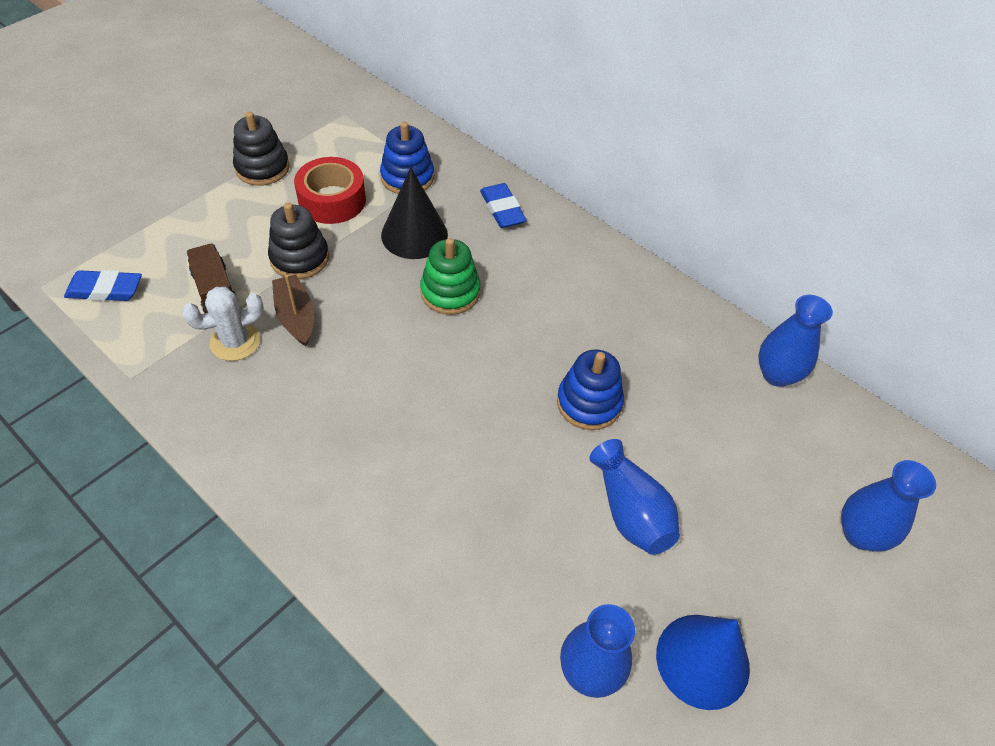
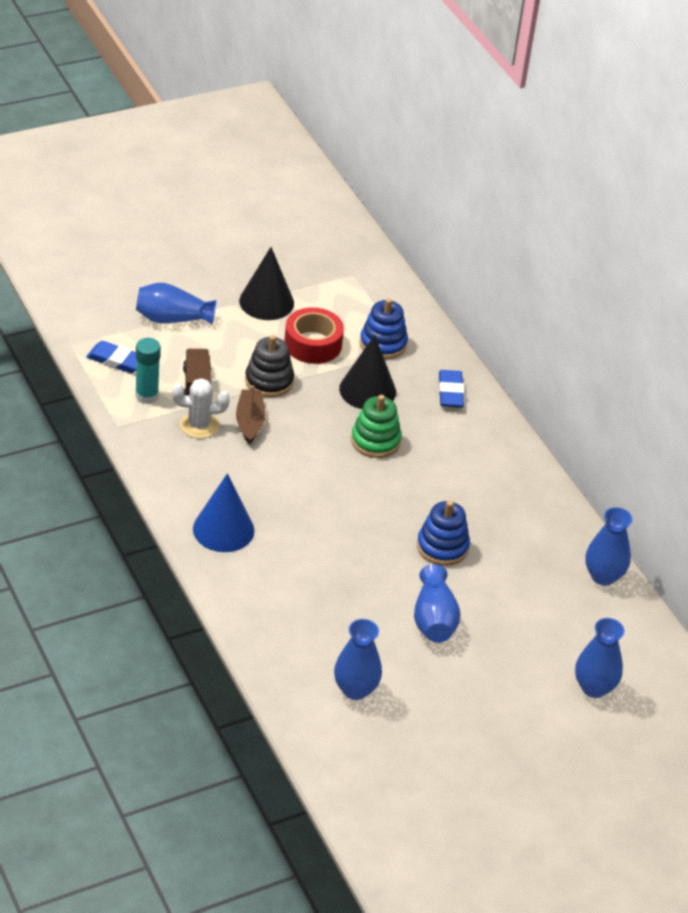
camera: 20 degrees right, 10 degrees down
(156, 324) = (146, 396): none -> turquoise glue stick
(160, 218) = (172, 319): none -> blue vase
(262, 168) = (266, 302): black stacking toy -> black cone
(702, 660) = (433, 710): blue cone -> blue cone (223, 529)

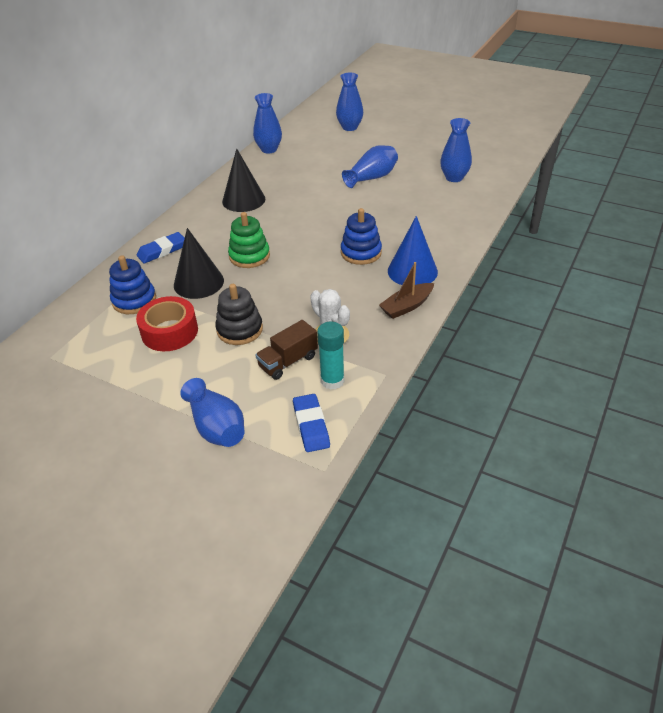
camera: 120 degrees left, 0 degrees up
(250, 422) = (296, 314): brown boat -> brown boat (406, 306)
(266, 302) = (135, 384): black cone -> black cone (243, 200)
(442, 547) = (313, 196): blue stacking toy -> blue stacking toy (361, 252)

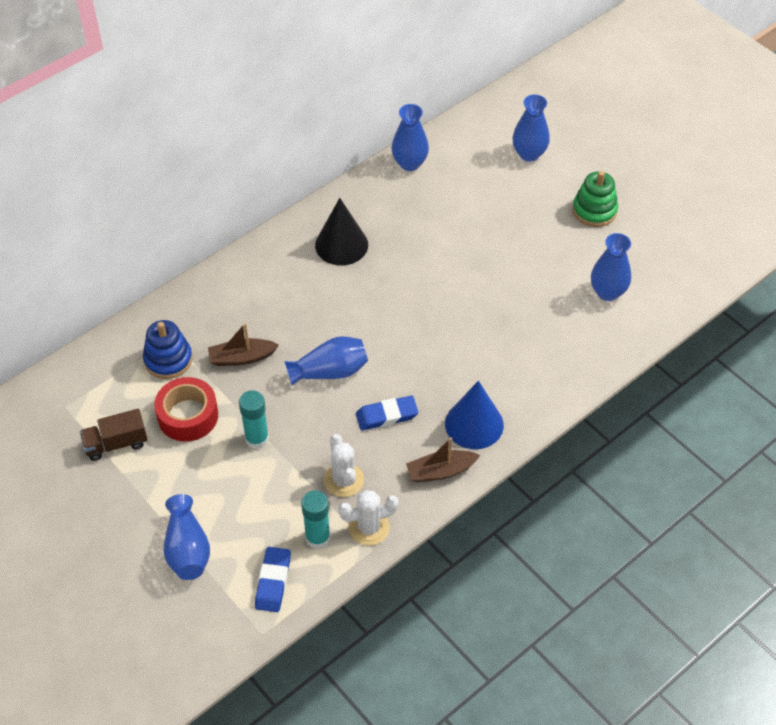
camera: 20 degrees right, 10 degrees up
(162, 251) = (221, 296): blue eraser -> blue eraser (387, 415)
(198, 282) = (241, 358): black cone -> brown boat
(239, 329) = (257, 439): black stacking toy -> turquoise glue stick
(249, 256) = (310, 337): green stacking toy -> green stacking toy (594, 210)
(288, 361) = (286, 498): brown truck -> brown truck (116, 443)
(361, 252) = (432, 376): blue stacking toy -> none
(372, 178) = (508, 258): blue vase -> blue vase (330, 371)
(372, 360) = (369, 527): none -> white cactus

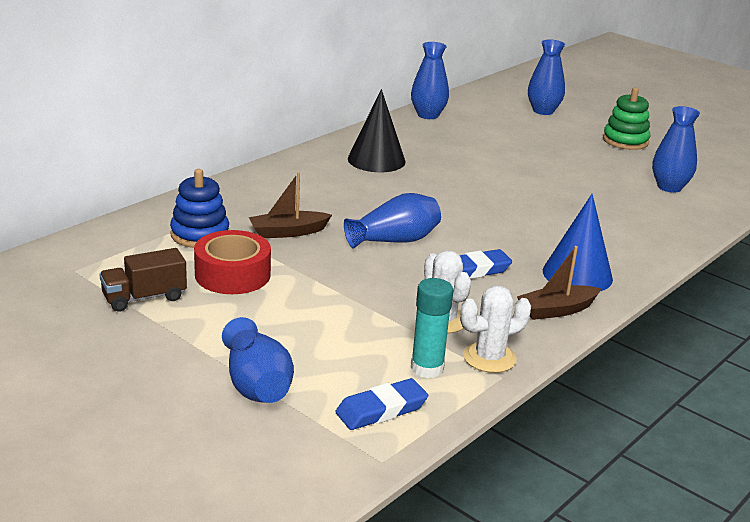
camera: 10 degrees left, 25 degrees down
(257, 439) = (323, 290): turquoise glue stick -> none
(273, 581) = (381, 410): blue eraser -> blue eraser turned 60 degrees clockwise

